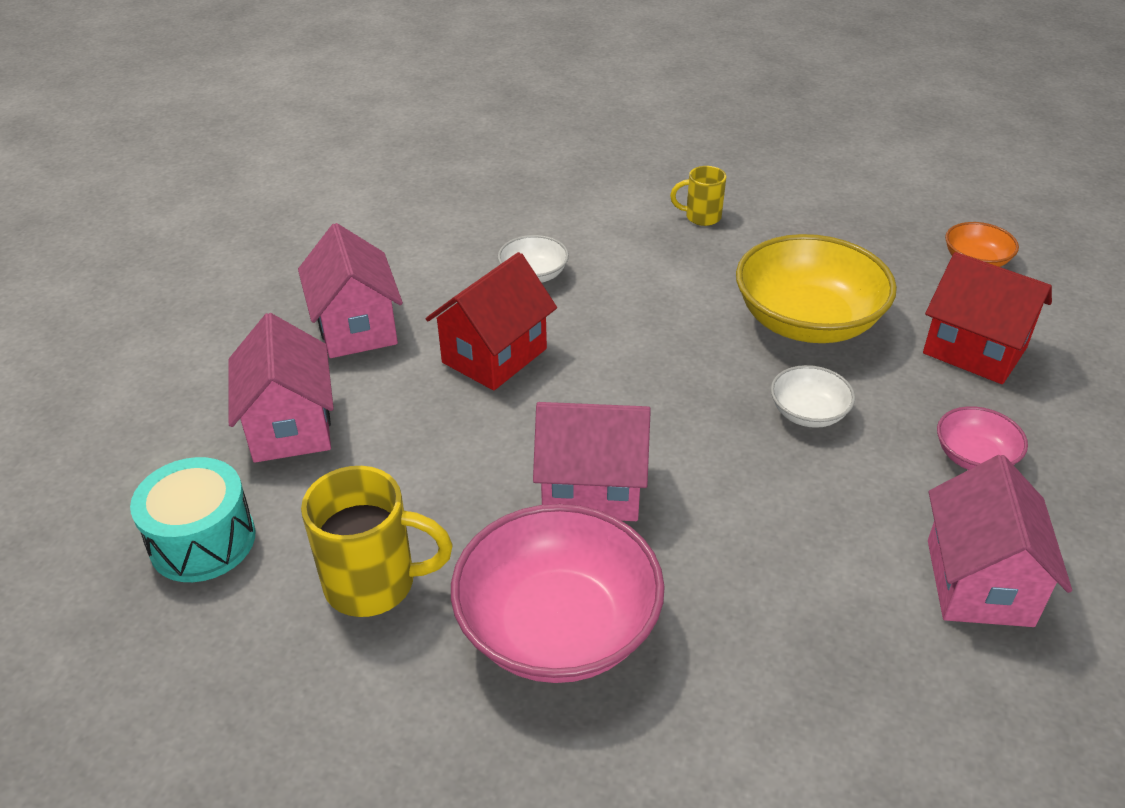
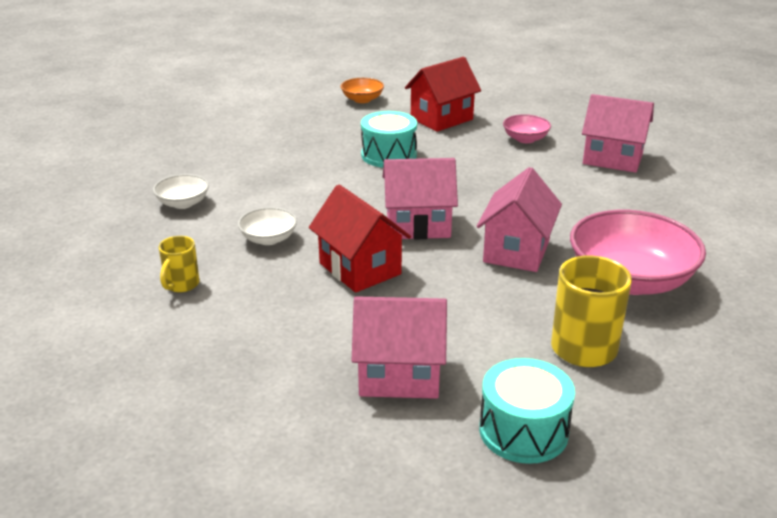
camera: 75 degrees left, 10 degrees down
(356, 328) = (283, 330): pink house -> pink house (418, 225)
(701, 217) = (248, 165): yellow mug -> yellow mug (181, 285)
(807, 321) = (389, 155): yellow bowl -> turquoise drum
(808, 413) = (473, 172): white bowl -> white bowl (183, 203)

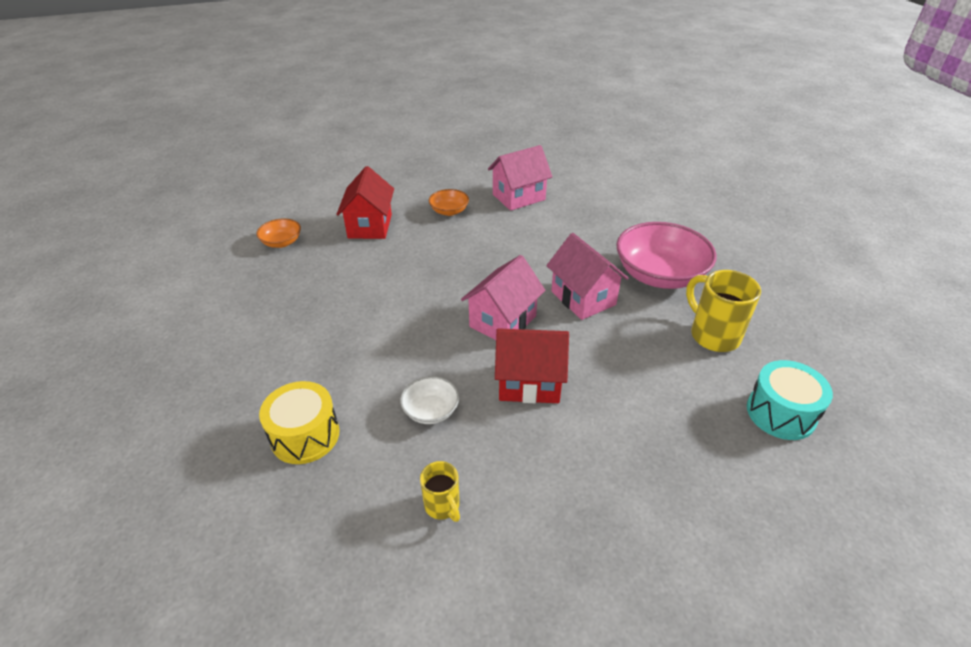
camera: 50 degrees left, 10 degrees up
(183, 203) = (305, 435): white bowl -> yellow drum
(389, 155) = (387, 279): turquoise drum -> none
(399, 375) = (681, 438): pink house -> none
(525, 139) = (449, 211): pink bowl -> orange bowl

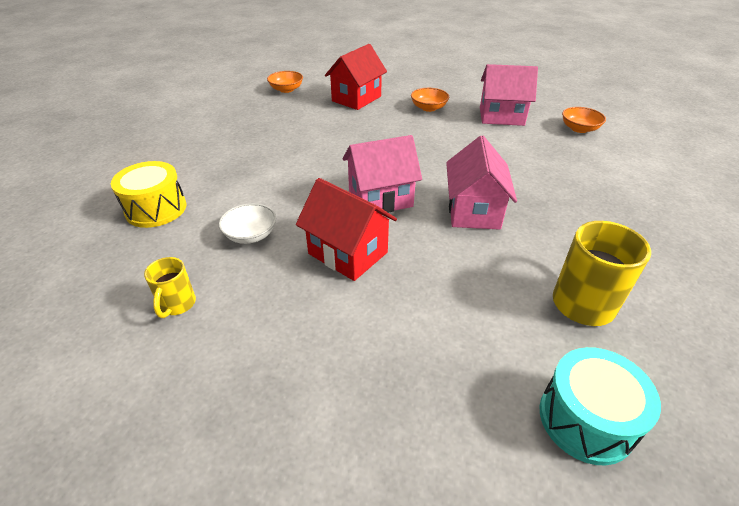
camera: 35 degrees right, 0 degrees up
(587, 187) = (579, 129): none -> orange bowl
(659, 275) = (577, 224): pink bowl -> none

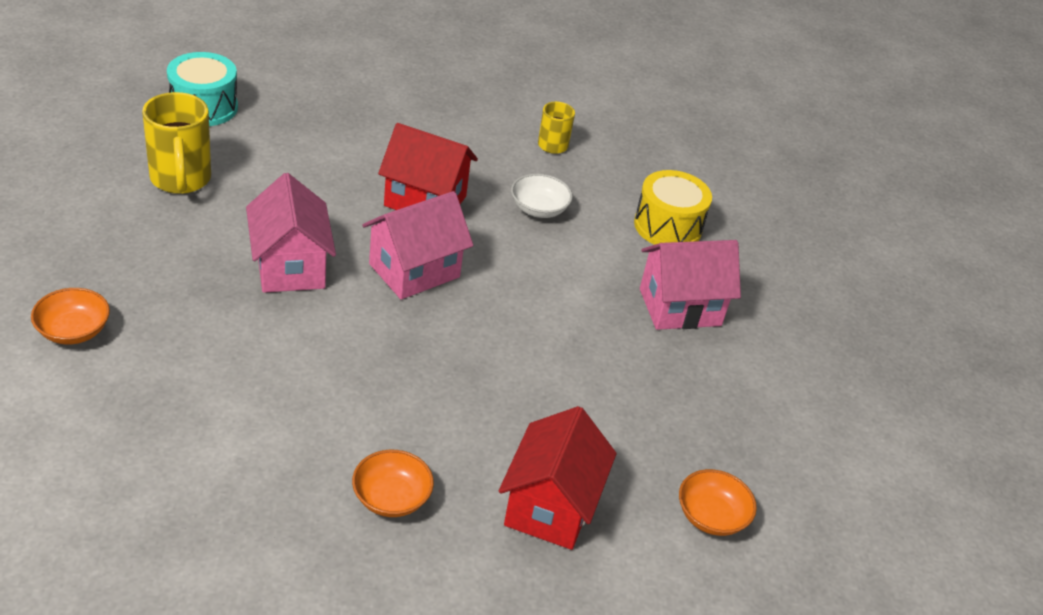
camera: 155 degrees right, 0 degrees up
(501, 116) = (237, 492): pink house -> pink house (680, 307)
(579, 129) = (80, 475): orange bowl -> orange bowl (73, 331)

